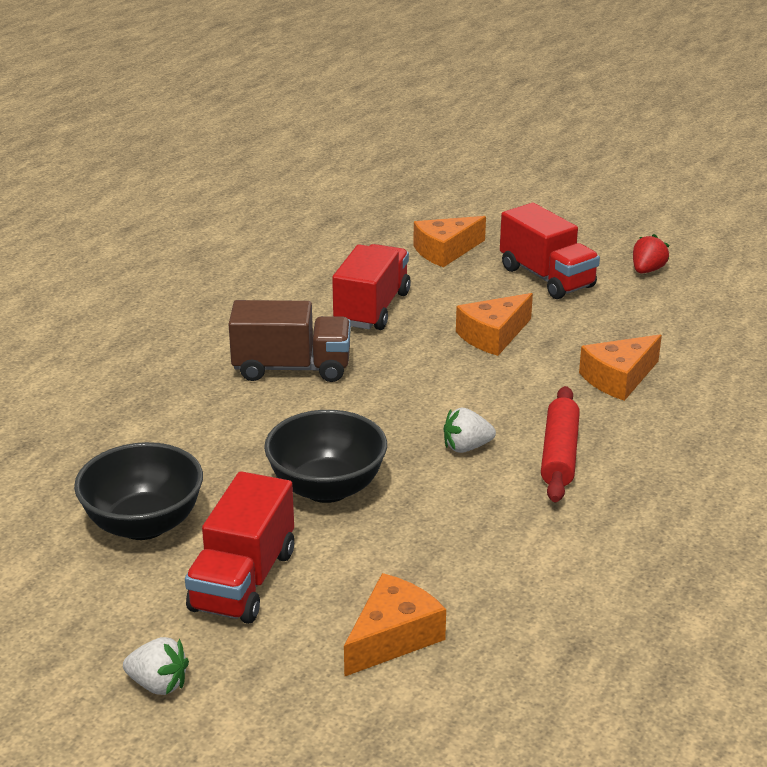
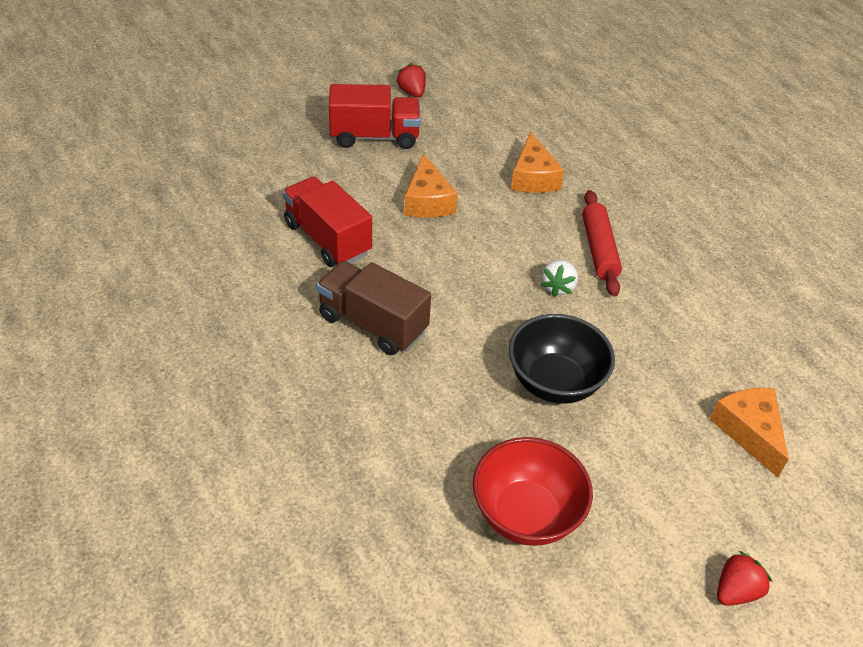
camera: 60 degrees left, 15 degrees up
(144, 524) = (526, 514): black bowl -> red bowl
(158, 684) = (736, 591): white strawberry -> red strawberry
(243, 580) = (639, 484): red truck -> none
(292, 368) = (373, 324): brown truck -> brown truck turned 90 degrees counterclockwise
(445, 251) = (282, 160): orange cheese -> none
(559, 454) = (599, 249): red rolling pin -> red rolling pin turned 45 degrees clockwise

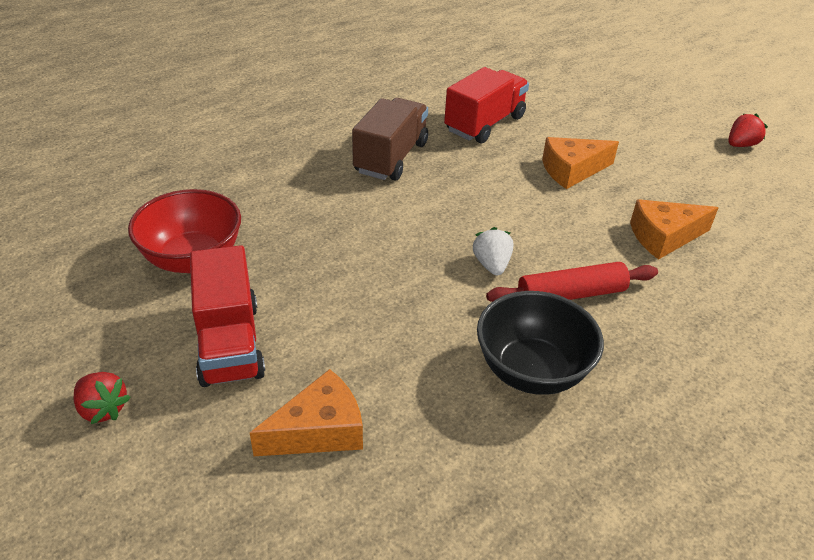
camera: 80 degrees right, 5 degrees down
(374, 137) = (646, 131): red truck -> red truck (229, 343)
(554, 382) = (353, 269): black bowl -> black bowl (532, 371)
(558, 287) = (491, 265): white strawberry -> white strawberry turned 75 degrees clockwise

